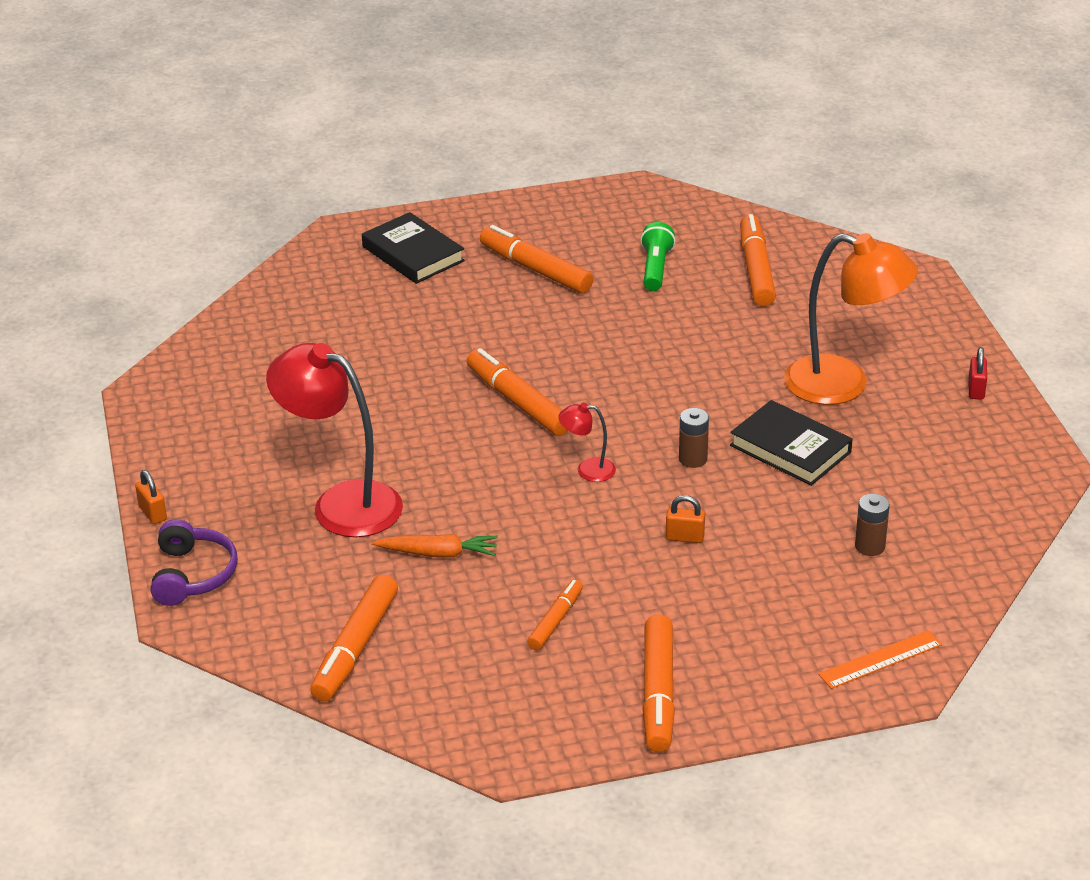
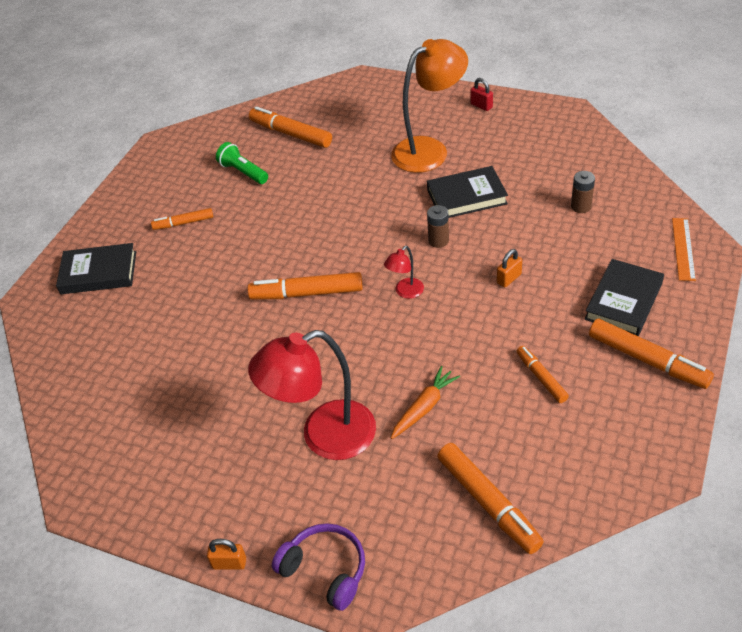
camera: 50 degrees left, 10 degrees up
(535, 269) = (183, 223): orange marker -> orange marker, size x0.59
(736, 641) = (623, 301): none -> black book

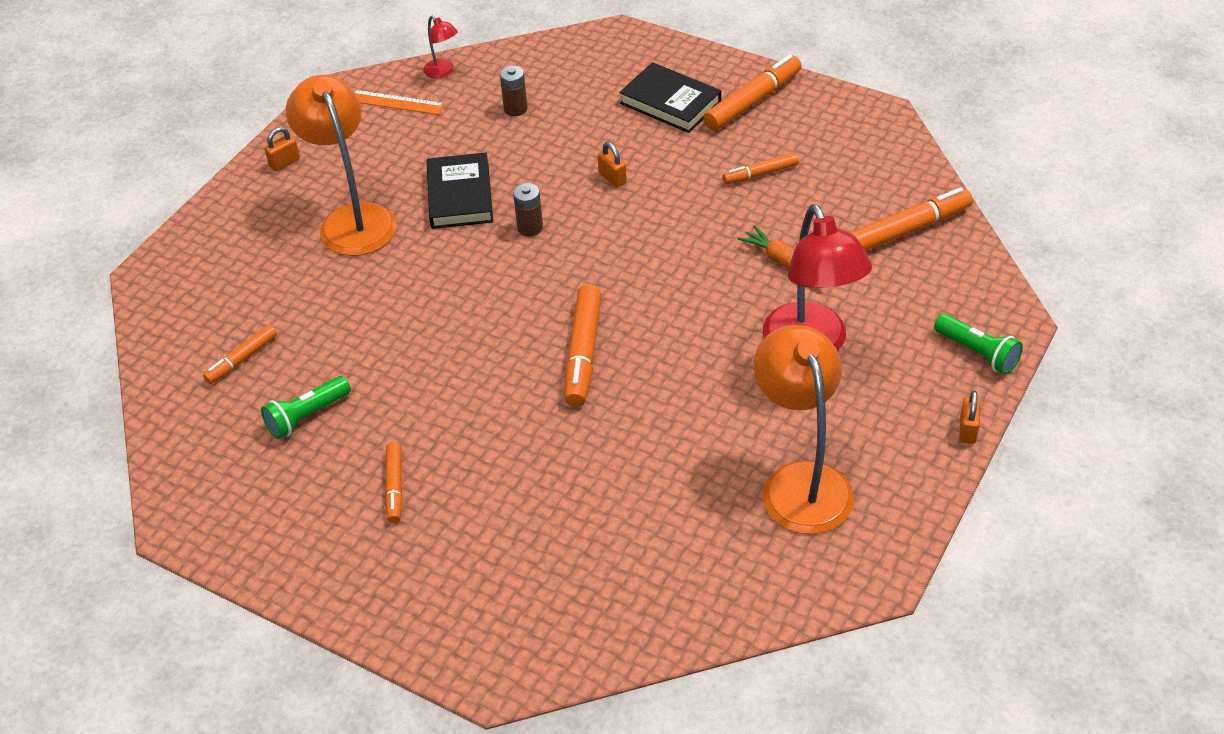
camera: 85 degrees left, 0 degrees up
(99, 273) = (467, 589): black book -> none
(176, 442) = (800, 482): none -> orange lamp
(290, 134) = (242, 359): orange marker -> orange marker, size x0.59
(325, 570) = (977, 353): purple headphones -> green flashlight
(405, 292) = (608, 263): red lamp -> red lamp (443, 72)
(481, 106) = (284, 162): red padlock -> orange padlock
(683, 249) = (608, 51): orange ruler -> orange ruler (396, 102)

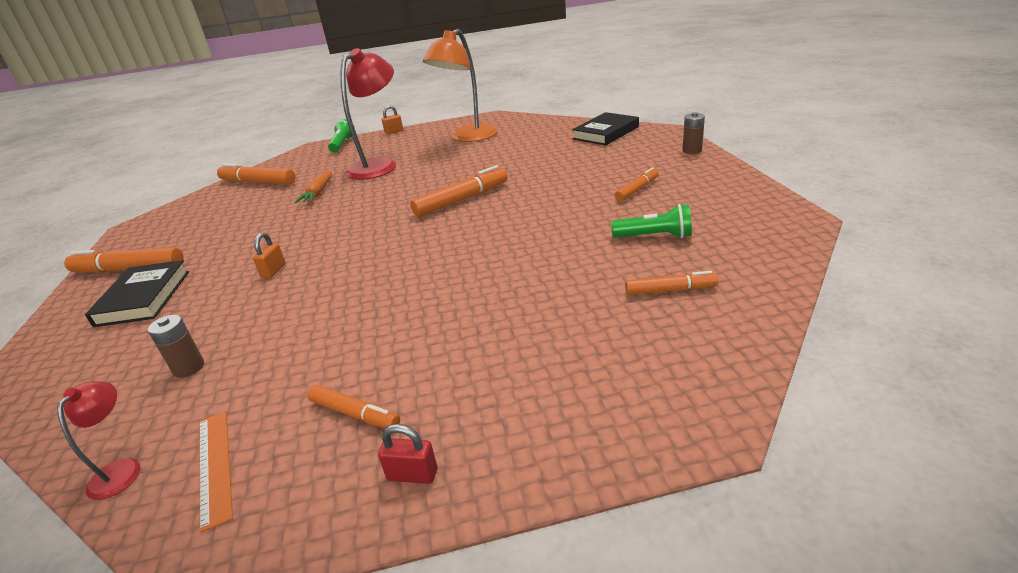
camera: 130 degrees left, 15 degrees down
(284, 162) = (412, 475): orange padlock -> red padlock
(352, 219) = (450, 352): orange lamp -> none
(460, 196) = (356, 318): black book -> black book (606, 133)
(530, 228) = (366, 269): brown battery -> brown battery (692, 151)
(760, 174) = (229, 231): orange marker -> orange marker (355, 413)

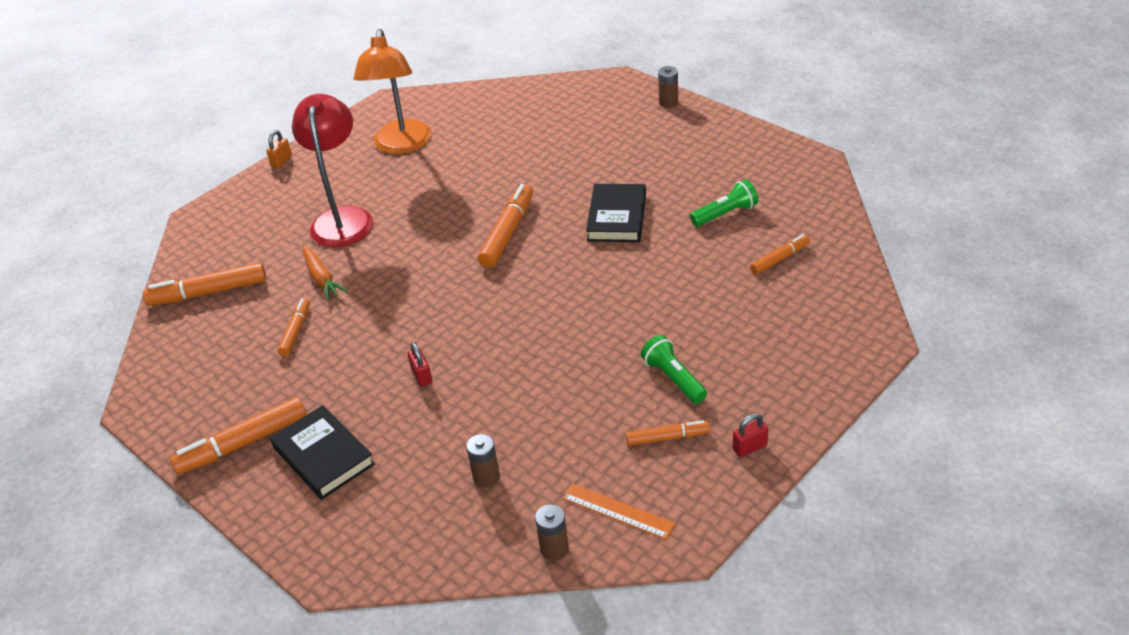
camera: 35 degrees left, 10 degrees up
(121, 469) = (554, 549): red lamp -> brown battery
(273, 271) = (422, 376): orange padlock -> red padlock
(342, 144) = (236, 202): green flashlight -> green flashlight (673, 379)
(606, 133) = (558, 98): black book -> black book (617, 217)
(637, 189) = (664, 167): orange marker -> orange marker (296, 331)

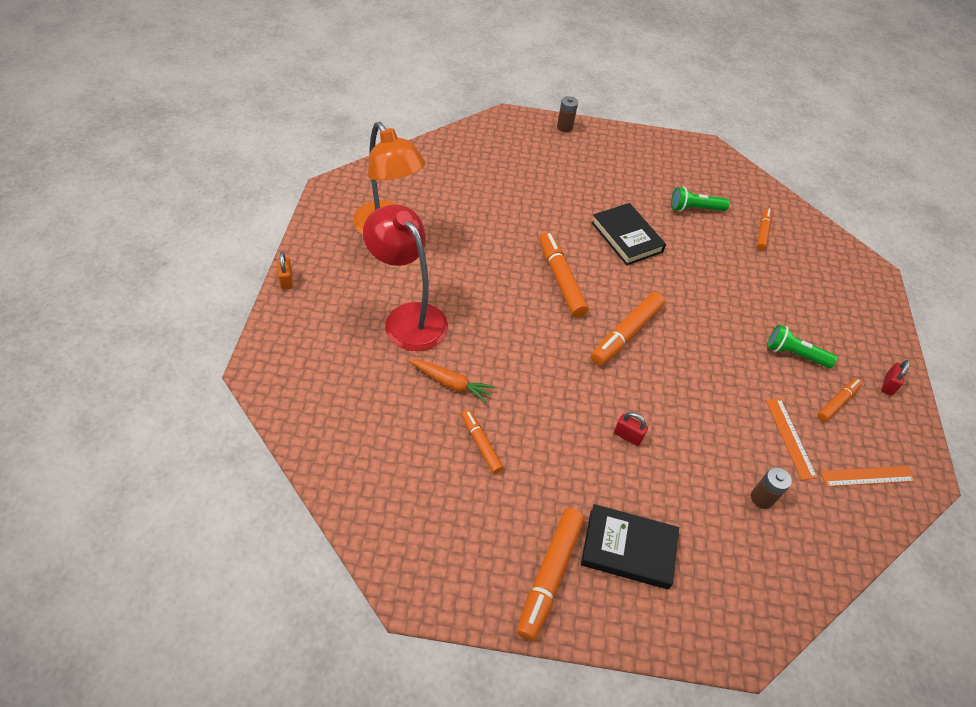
camera: 45 degrees left, 10 degrees up
(208, 292) = (356, 443): orange marker -> orange marker (626, 334)
(554, 549) = (862, 530): brown battery -> none
(576, 444) = (790, 438): none -> orange ruler
(725, 214) = (695, 209): green flashlight -> green flashlight turned 120 degrees counterclockwise

